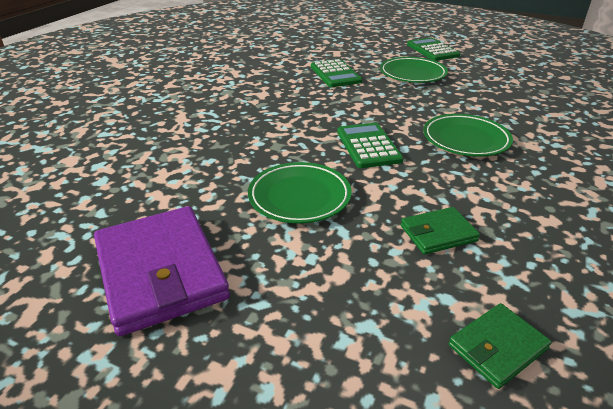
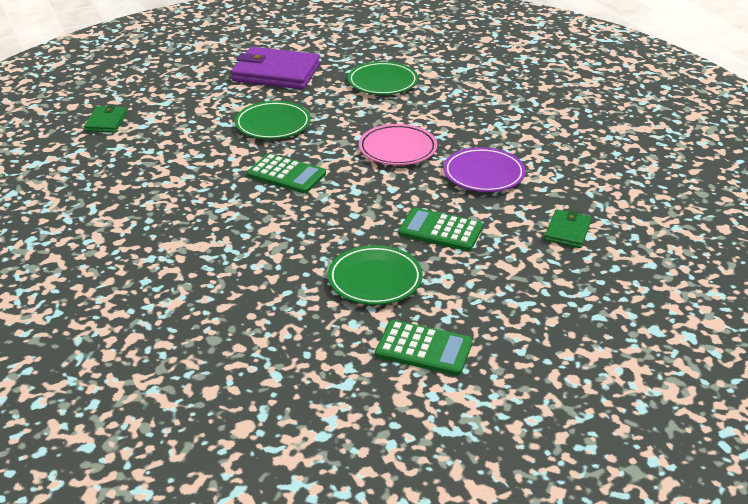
camera: 130 degrees right, 0 degrees up
(248, 82) = (483, 174): none -> purple plate
(255, 119) = (397, 149): none -> pink plate
(438, 233) = (174, 147): green wallet -> green wallet (567, 231)
(465, 139) = (225, 220): green plate -> green plate (383, 83)

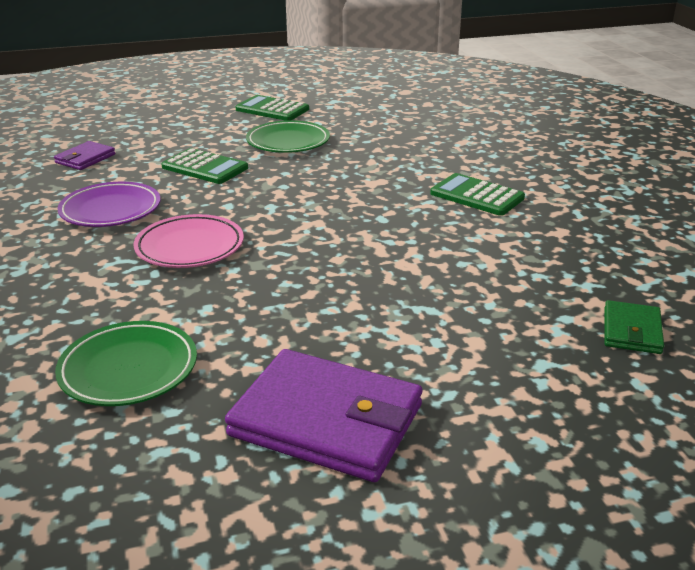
camera: 170 degrees left, 5 degrees down
(273, 125) = (353, 300): green plate -> none
(286, 174) = (347, 229): green calculator -> green calculator (477, 196)
(567, 231) = (85, 159): green wallet -> purple wallet

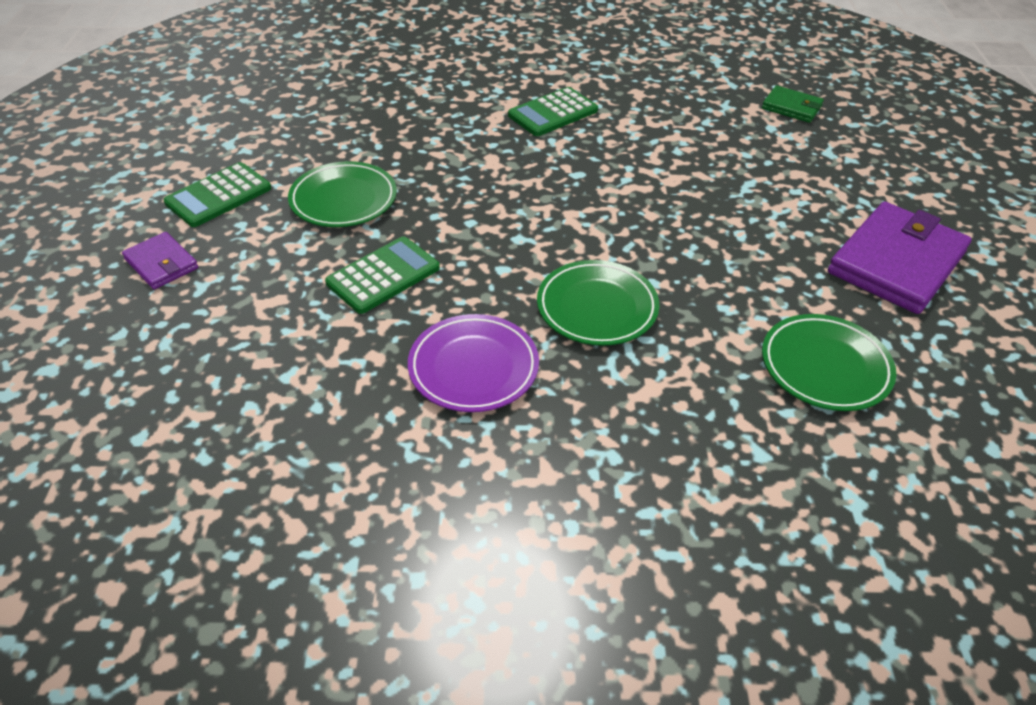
camera: 75 degrees left, 15 degrees up
(85, 159) = (279, 389): purple wallet -> purple wallet (161, 264)
(190, 247) = (597, 308): pink plate -> green plate

